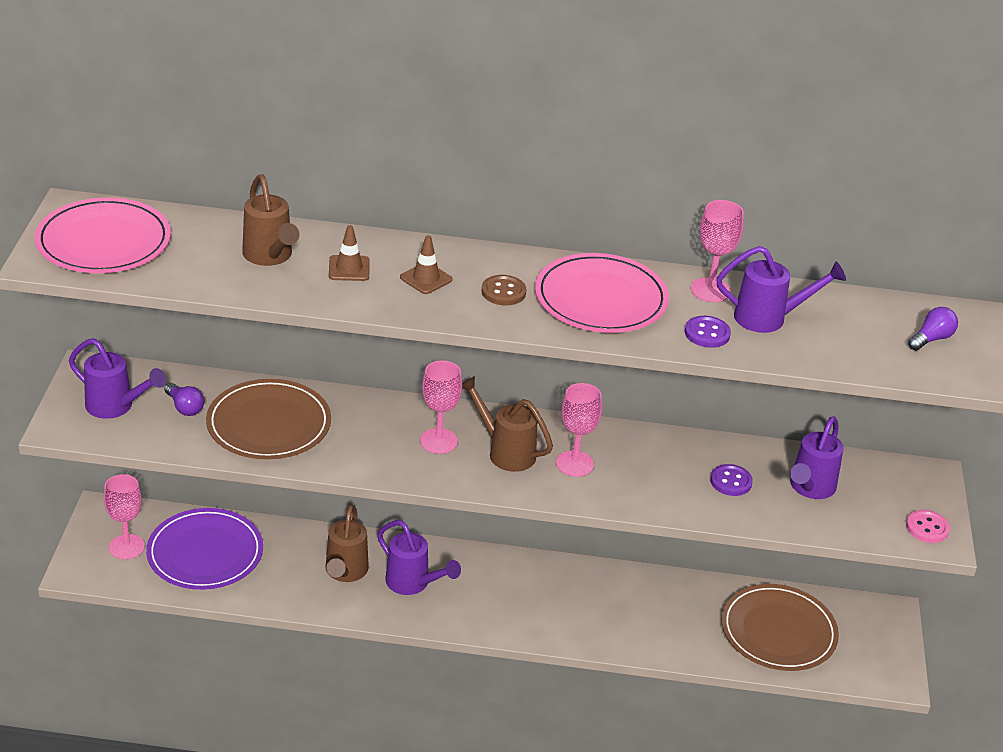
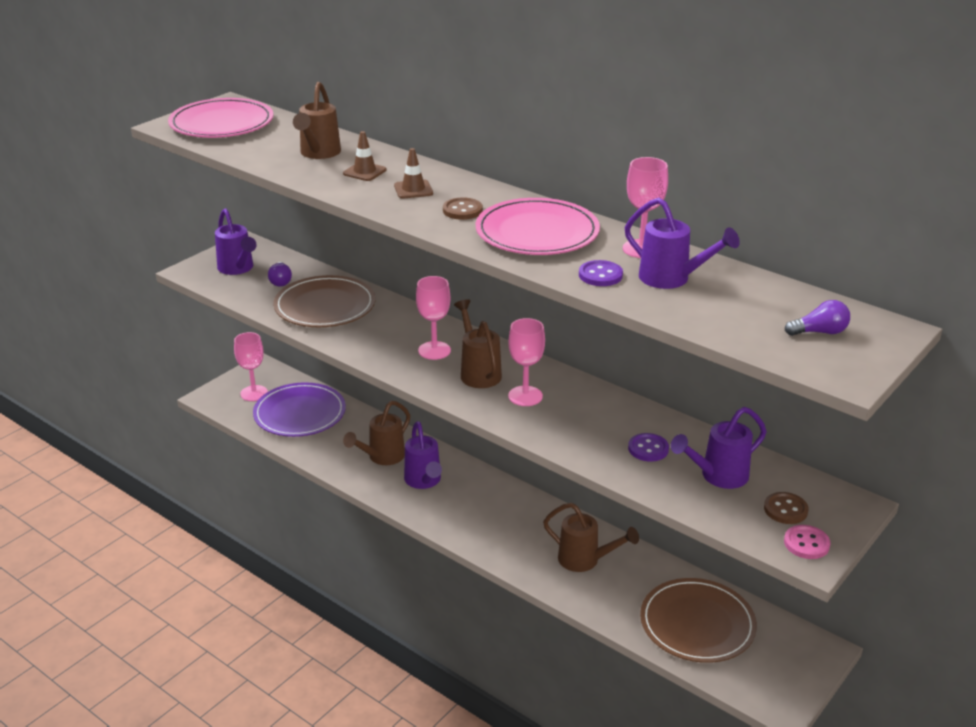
camera: 35 degrees right, 5 degrees down
(636, 608) = (585, 560): none -> brown watering can
(886, 501) = (785, 509): none -> brown button

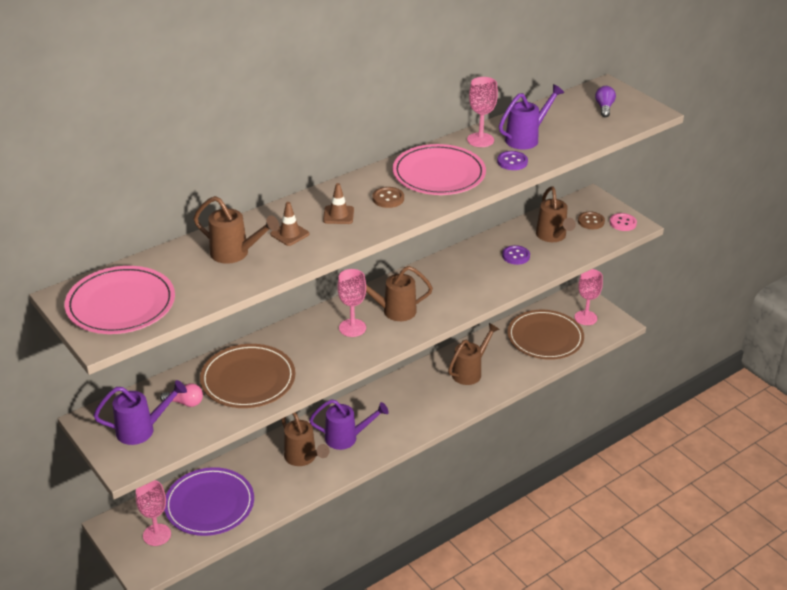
camera: 75 degrees left, 5 degrees up
(280, 281) = (185, 402): purple light bulb -> pink light bulb
(525, 396) = (435, 295): pink goblet -> pink goblet (585, 318)
(717, 476) = (553, 237): purple watering can -> brown watering can

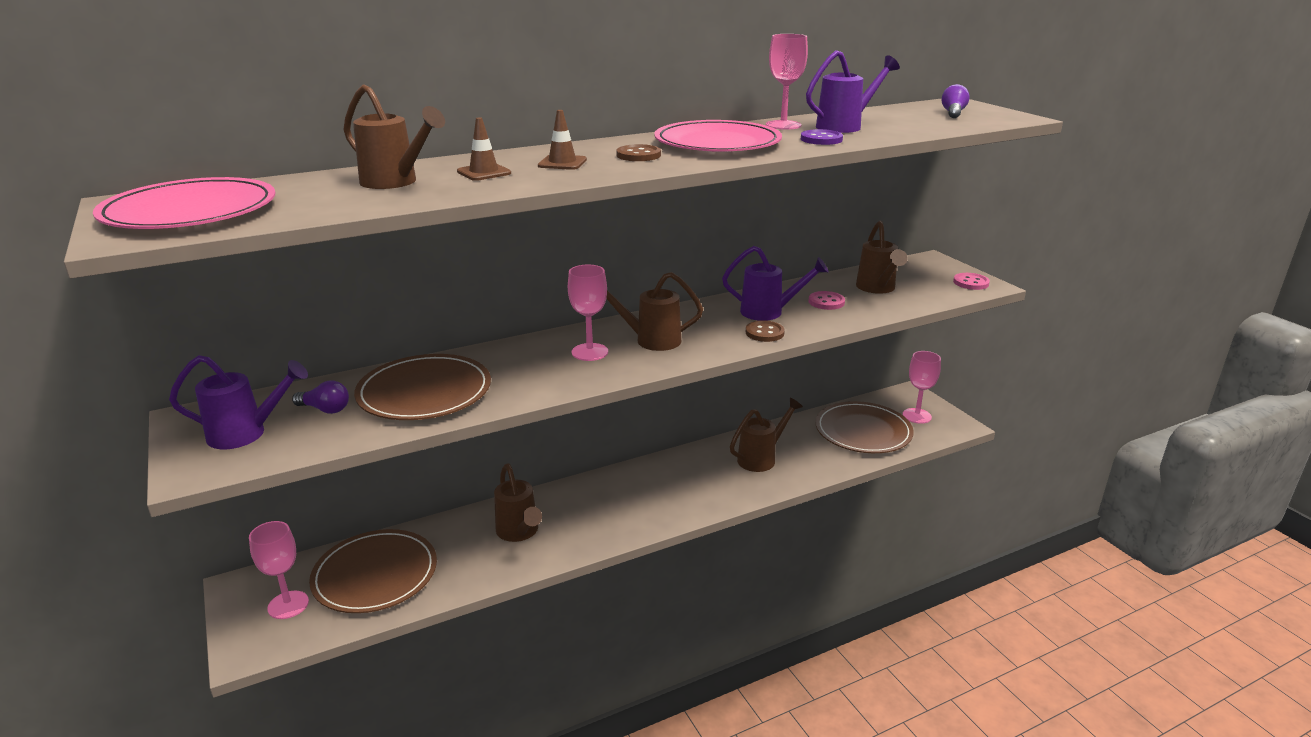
camera: 10 degrees right, 10 degrees down
(185, 402) = (325, 409): pink light bulb -> purple light bulb
(209, 504) = (375, 575): purple plate -> brown plate
(347, 438) = (584, 515): purple watering can -> purple watering can (769, 312)
(516, 256) = (826, 302): purple button -> pink button
(591, 221) = (928, 279): brown button -> brown button (764, 333)

